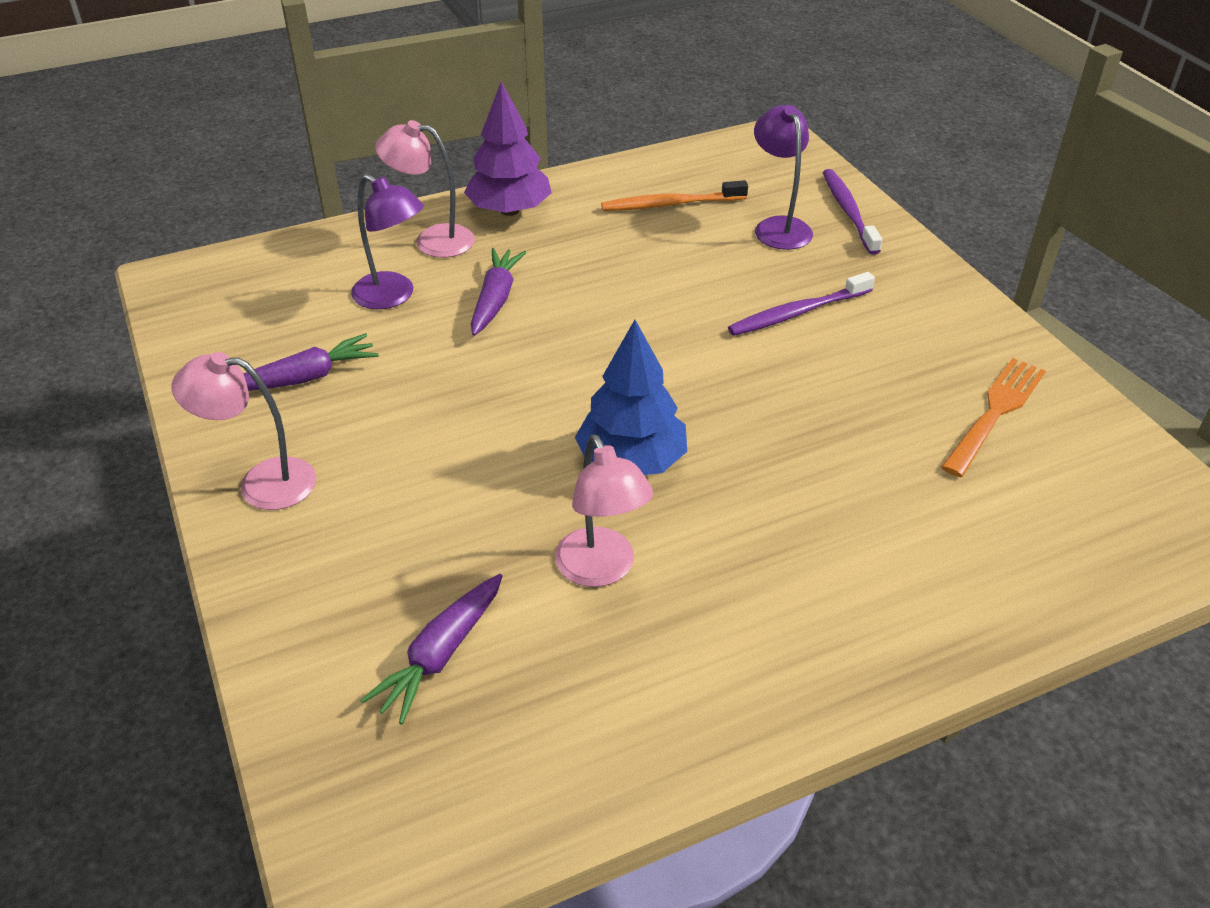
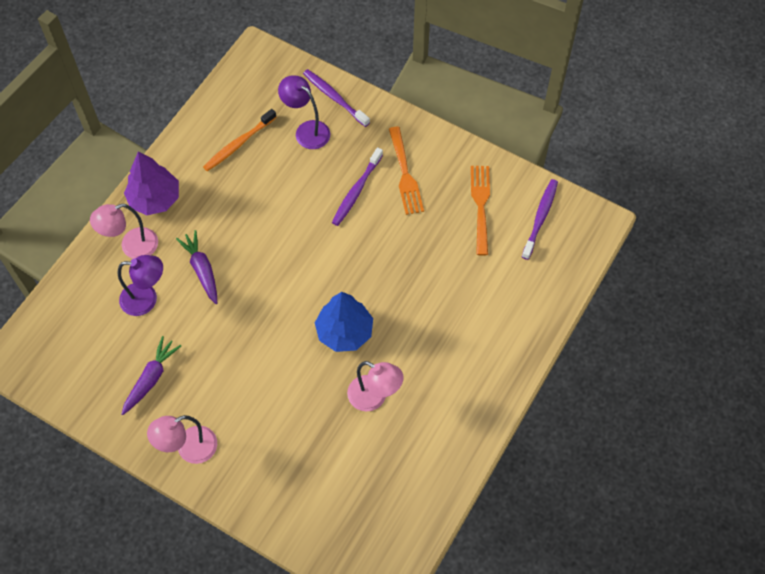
camera: 35 degrees left, 20 degrees up
(441, 654) = (342, 478): purple carrot -> none
(891, 325) = (404, 173): none -> orange fork
(1100, 474) = (540, 218): none -> purple toothbrush

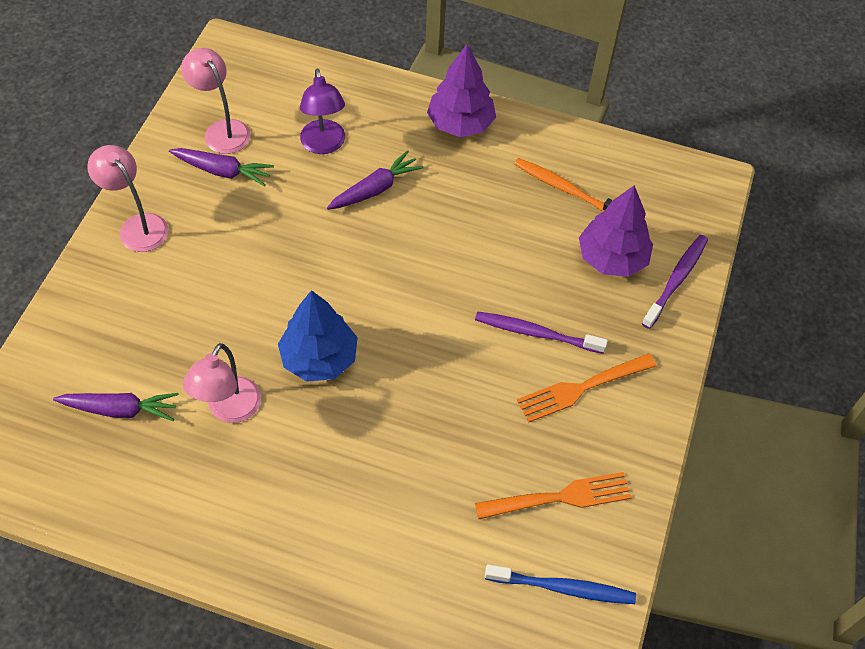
camera: 75 degrees right, 5 degrees down
(132, 246) = (390, 116): pink lamp -> pink lamp (222, 130)
(306, 130) = (612, 258): purple lamp -> purple tree
(357, 474) = (120, 409): none -> purple carrot
(540, 218) = (563, 588): purple toothbrush -> blue toothbrush

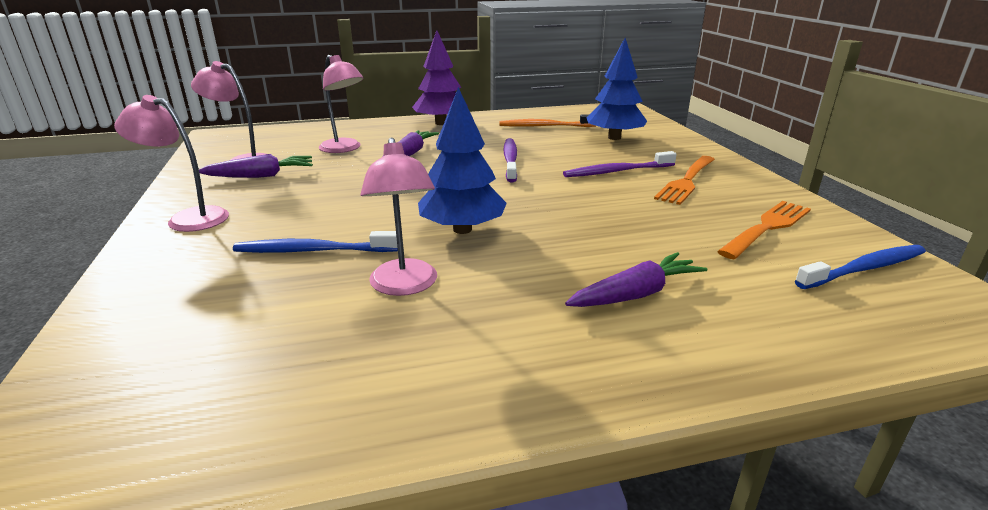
camera: 30 degrees left, 30 degrees down
(120, 409) = (259, 333): purple carrot -> purple carrot (635, 294)
(198, 328) = (313, 251): none -> blue toothbrush
(324, 145) = (344, 149): purple lamp -> pink lamp
(612, 258) = (614, 138): purple tree -> blue tree
(676, 280) = (664, 135): purple toothbrush -> purple toothbrush (510, 160)

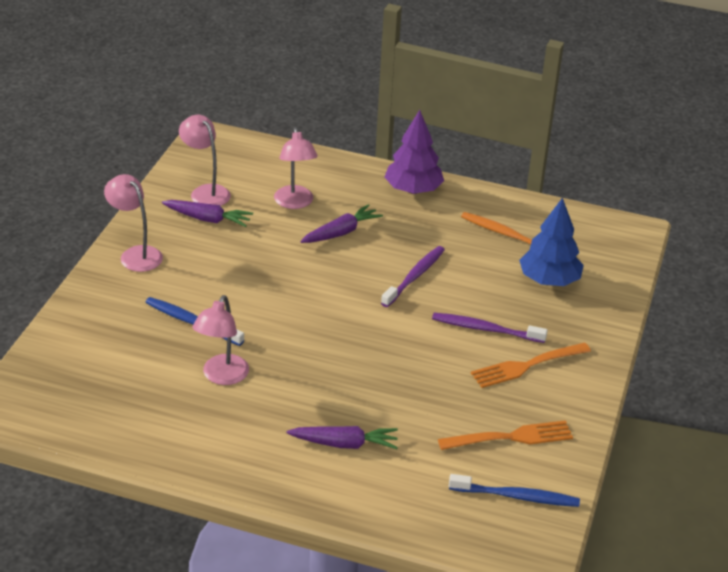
camera: 30 degrees right, 10 degrees up
(462, 229) = (298, 343): blue tree -> none

